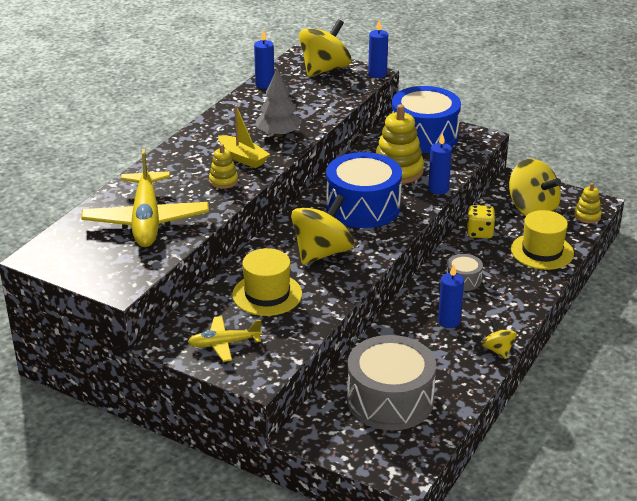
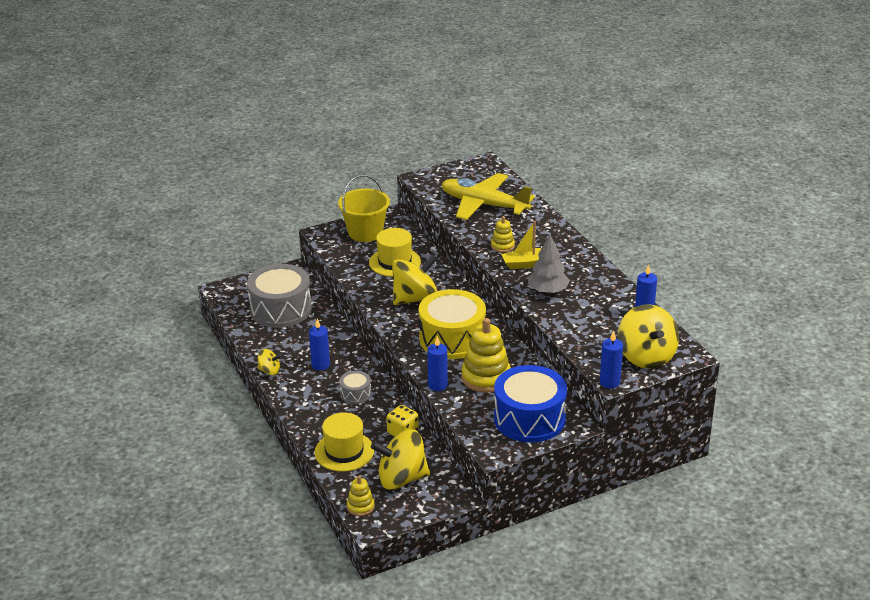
camera: 125 degrees right, 0 degrees up
(224, 344) = (365, 232): yellow plane -> yellow bucket
(322, 253) = (415, 299): yellow spinning top -> yellow spinning top turned 105 degrees counterclockwise
(363, 207) = (452, 339): blue drum -> yellow drum

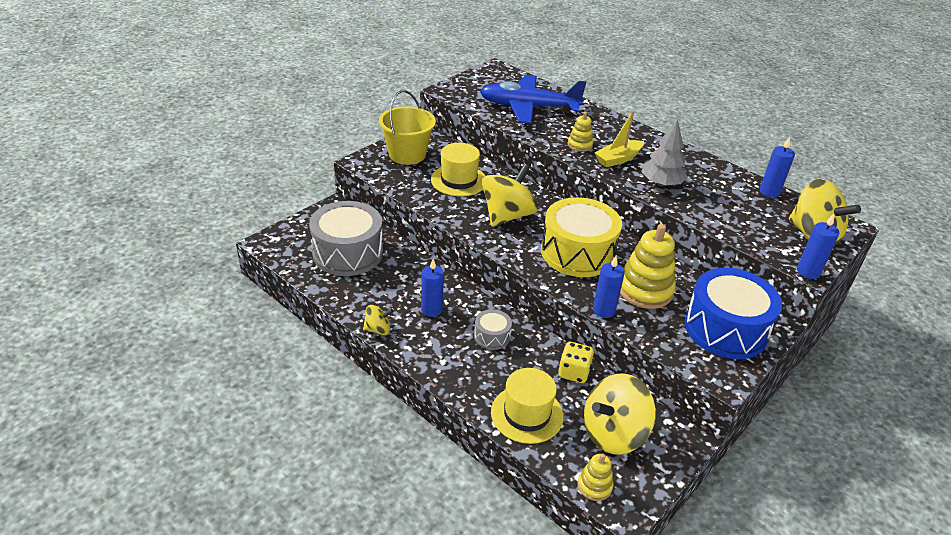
camera: 25 degrees left, 5 degrees up
(484, 205) = (528, 107): yellow plane -> blue plane

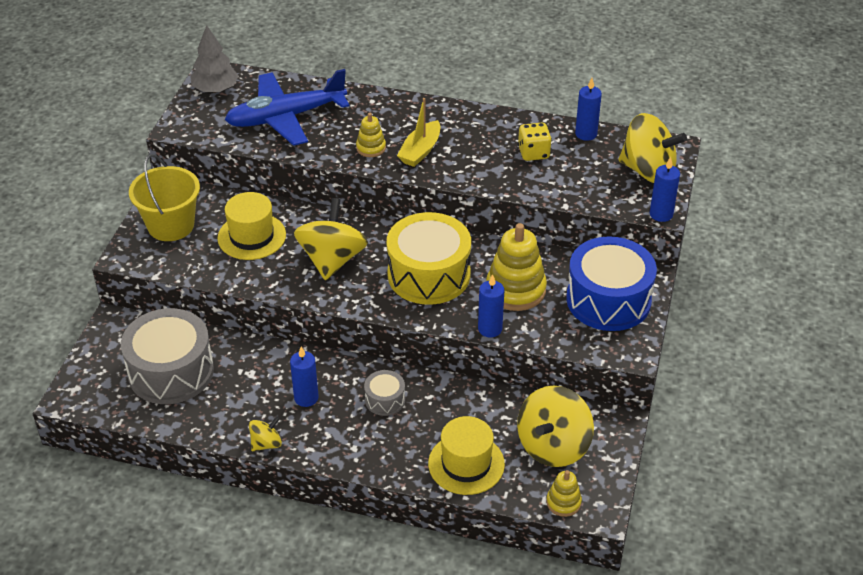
camera: 25 degrees left, 5 degrees up
(574, 372) = (485, 402): yellow dice -> yellow dice (533, 153)
(661, 183) = (479, 165): grey tree -> grey tree (215, 89)

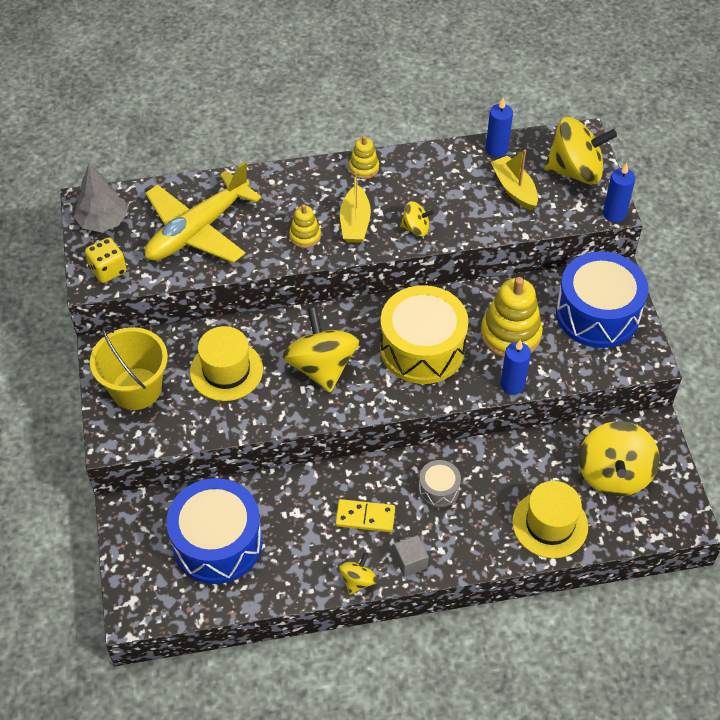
camera: 25 degrees left, 10 degrees up
(171, 371) = (217, 542): grey drum -> blue drum
(285, 117) = (197, 230): blue plane -> yellow plane
(306, 398) = (365, 517): blue candle -> yellow domino
(321, 446) = (410, 561): none -> grey cube
(470, 171) = (416, 228): none -> yellow spinning top
(533, 153) = (462, 188): yellow dice -> yellow dice (108, 270)
(563, 502) = (654, 527): yellow stacking toy -> yellow stacking toy (364, 168)
(580, 168) = (514, 189): none -> yellow boat

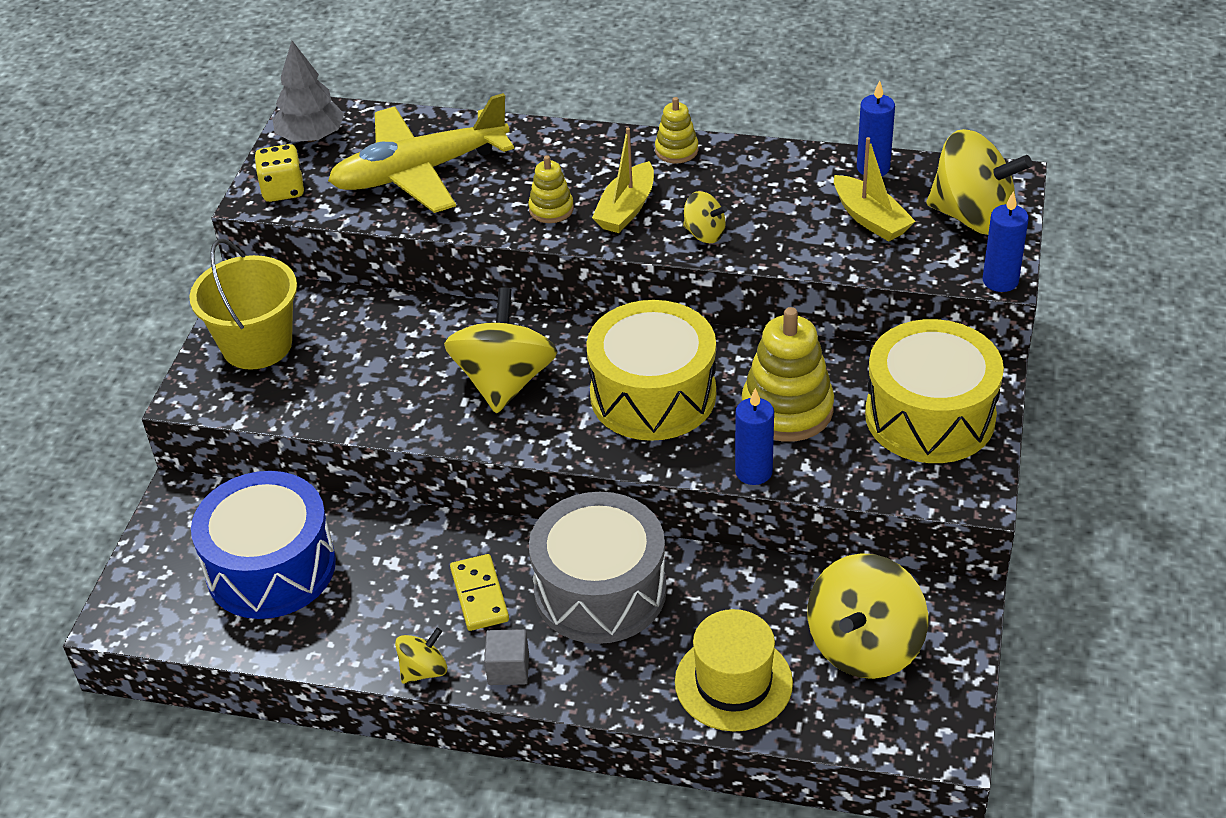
camera: 25 degrees right, 10 degrees down
(226, 370) = (380, 354): yellow hat -> none
(365, 517) = (480, 595): yellow domino -> yellow domino turned 45 degrees clockwise
(439, 489) = (600, 590): grey drum -> grey drum, size x2.14
(514, 189) = (870, 219): yellow boat -> yellow boat turned 150 degrees clockwise
(597, 314) = (930, 416): blue drum -> yellow drum

